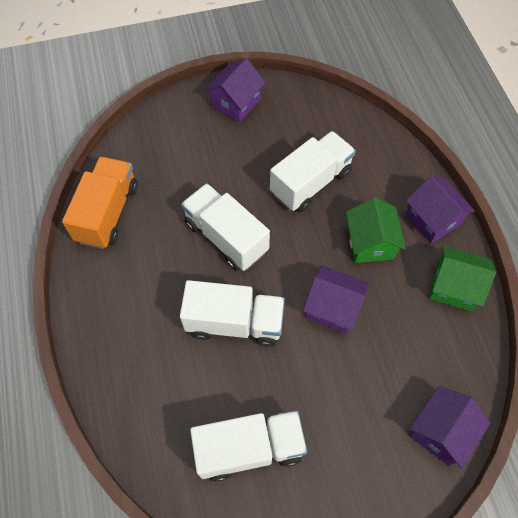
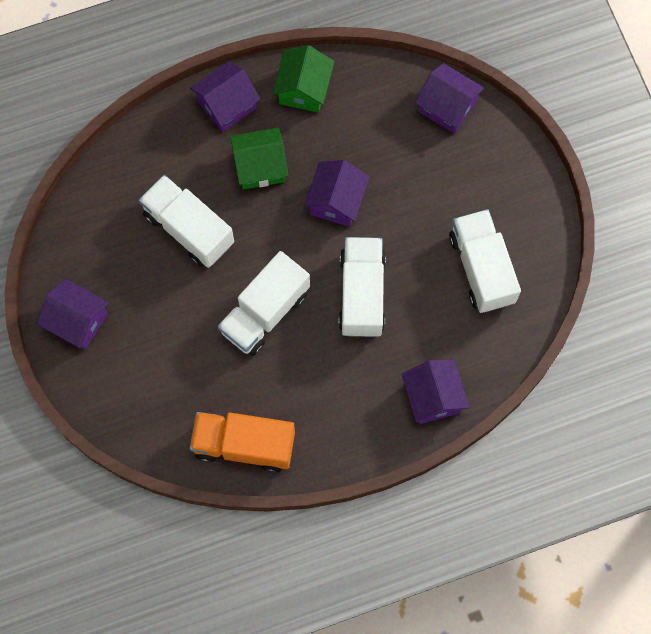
camera: 95 degrees left, 10 degrees up
(118, 381) = (433, 397): none -> purple house

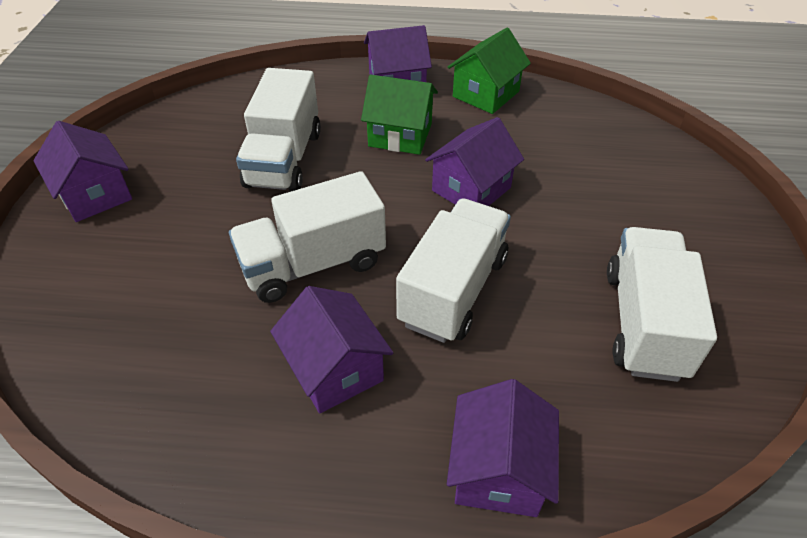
camera: 25 degrees right, 25 degrees down
(188, 229) = (284, 159): white truck -> white truck turned 150 degrees counterclockwise
(244, 445) = (166, 412): orange truck -> none
(447, 107) = (649, 151): purple house -> purple house (335, 369)

